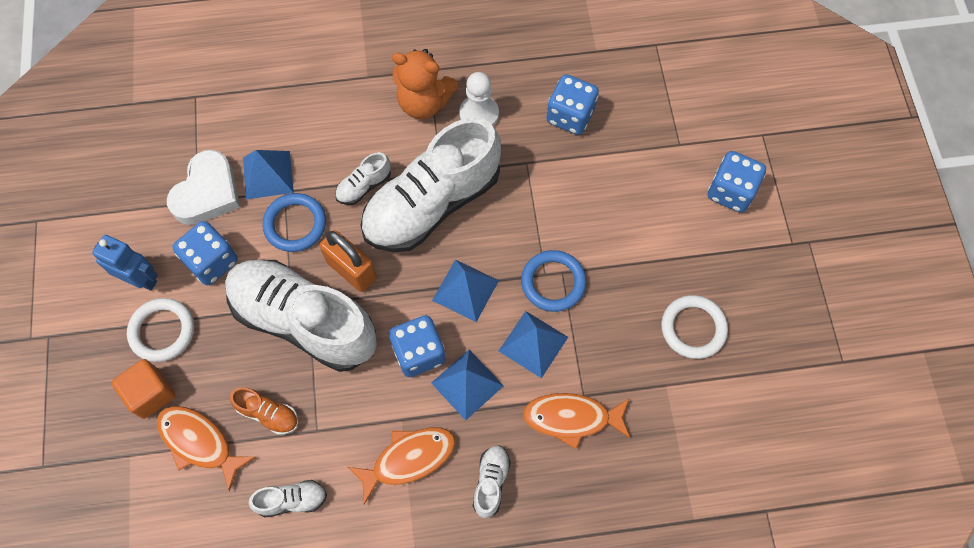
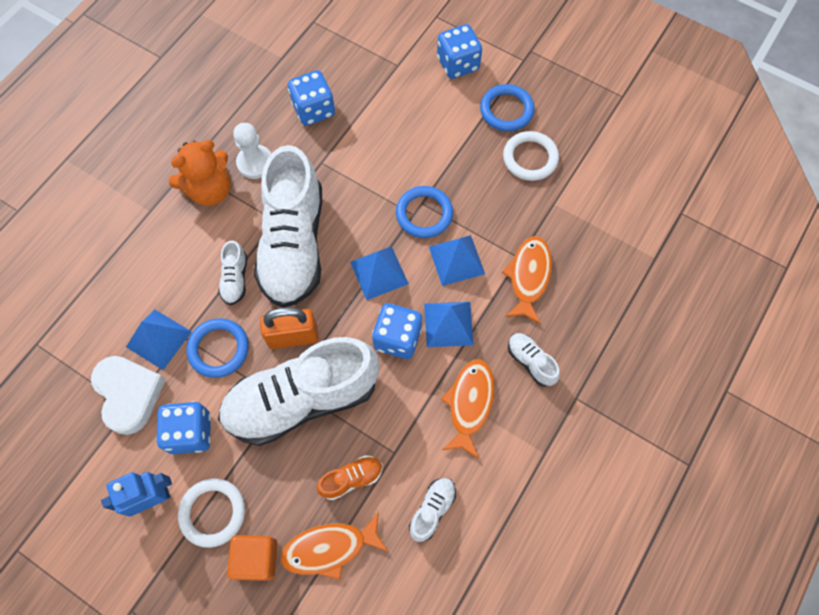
camera: 50 degrees left, 0 degrees up
(571, 418) = (528, 277): orange fish -> orange fish turned 150 degrees clockwise
(723, 270) = (506, 110): none -> blue ring

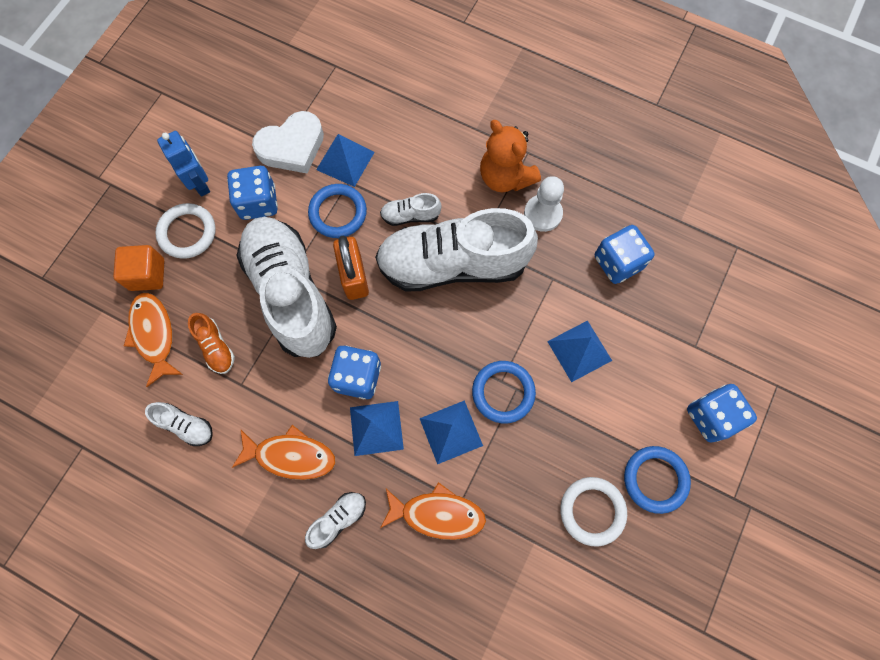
camera: 85 degrees right, 5 degrees up
(379, 272) = (429, 351): blue pyramid -> blue pyramid (579, 350)

